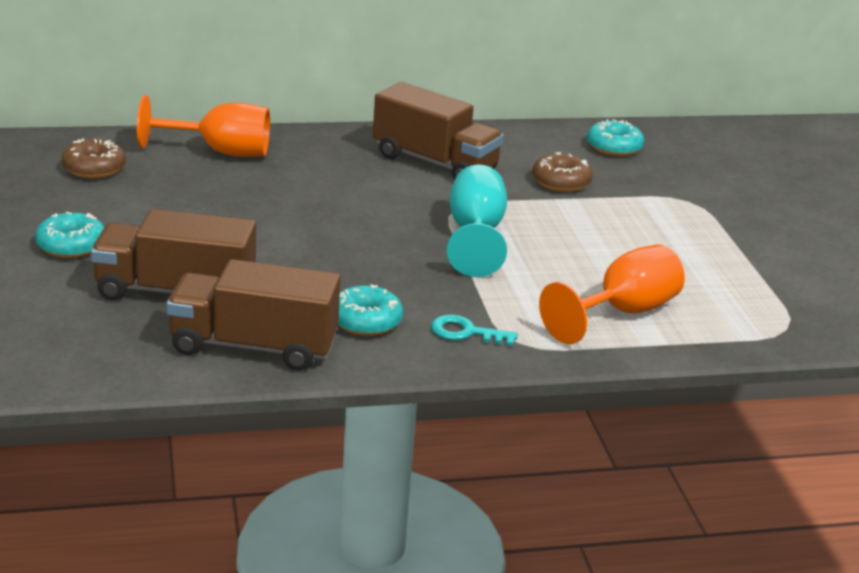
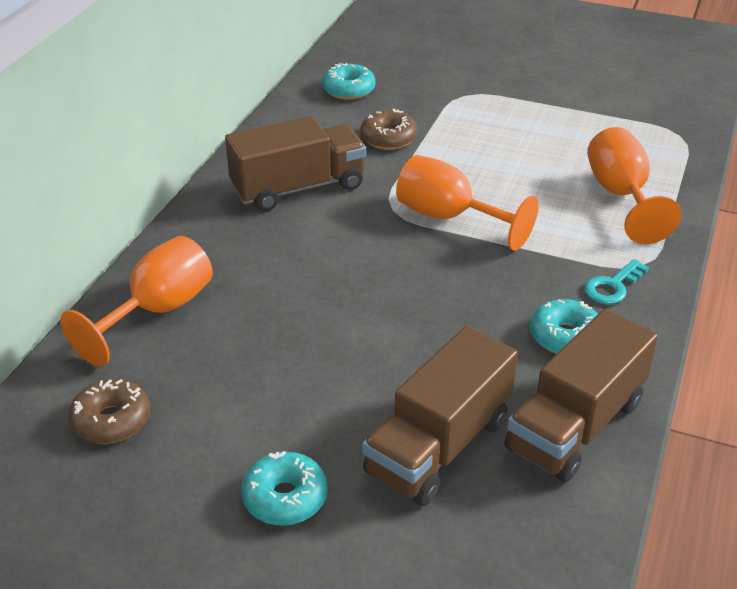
camera: 55 degrees left, 10 degrees up
(475, 235) = (449, 217): turquoise goblet -> orange goblet

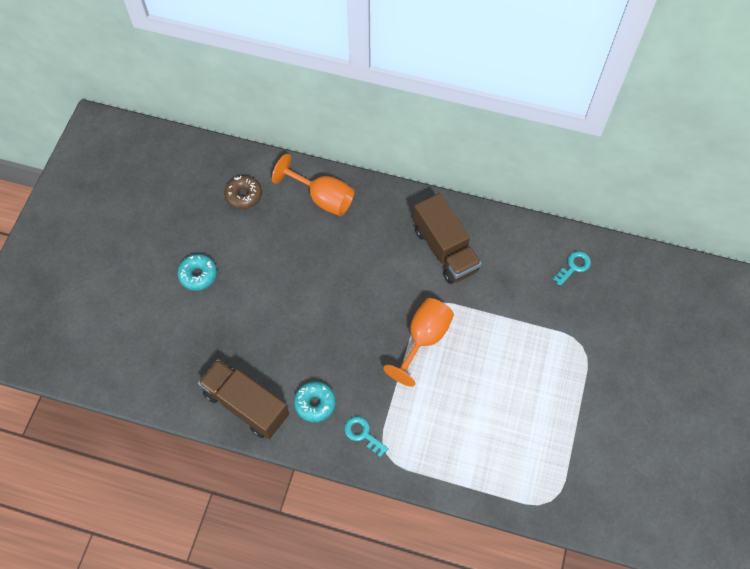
camera: 85 degrees right, 25 degrees up
(348, 90) = (573, 266): turquoise donut -> turquoise key
(388, 138) = (512, 297): brown donut -> none
(438, 446) = (231, 339): brown truck -> none
(621, 196) = (462, 448): orange goblet -> none

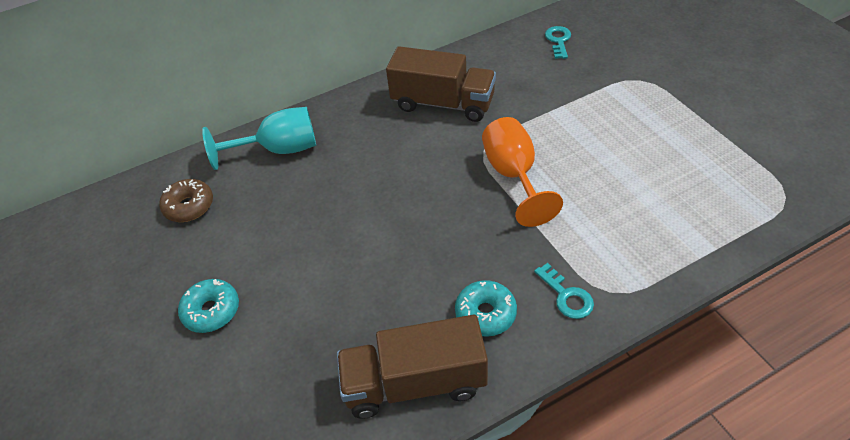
camera: 40 degrees left, 15 degrees down
(322, 198) = (279, 150): orange goblet -> turquoise goblet
(363, 434) = (566, 296): turquoise key -> turquoise key turned 120 degrees counterclockwise

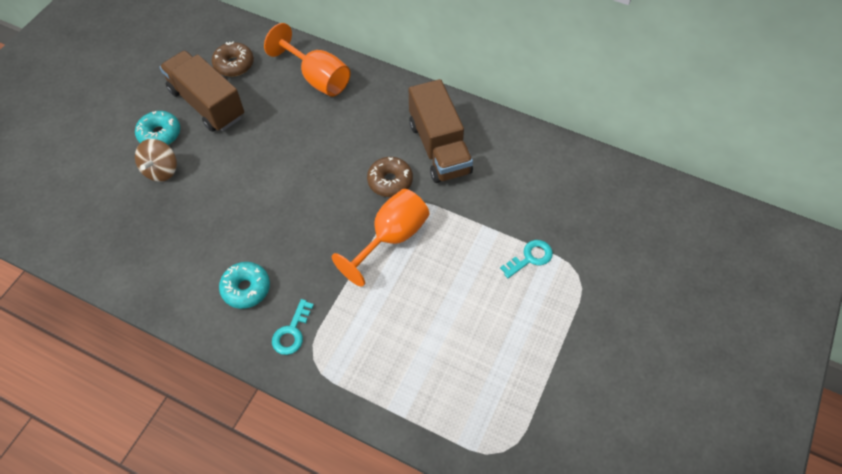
camera: 50 degrees right, 10 degrees up
(263, 329) = (161, 170): none -> brown spinning top
(279, 150) = (317, 78): turquoise goblet -> orange goblet
(414, 383) = (167, 277): brown truck -> brown truck (207, 104)
(450, 150) = (390, 181): none -> brown donut
(558, 41) = (584, 187): turquoise key -> turquoise key (530, 258)

